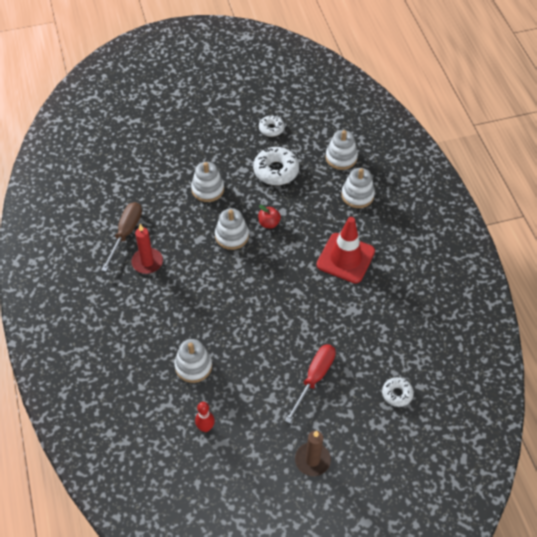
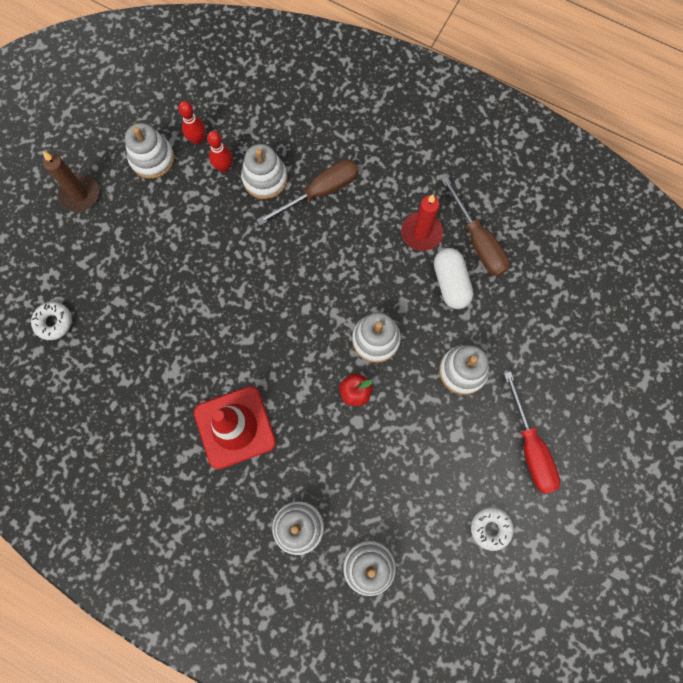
camera: 135 degrees right, 20 degrees up
(164, 228) = (450, 283): none -> white capsule
(172, 330) = (320, 192): none -> brown screwdriver
(209, 395) = (224, 167): none -> red bowling pin
(245, 442) = (152, 158): none -> white stacking toy
(276, 171) = (420, 470): white donut -> none
(314, 378) = (145, 267): red screwdriver -> red screwdriver (530, 447)

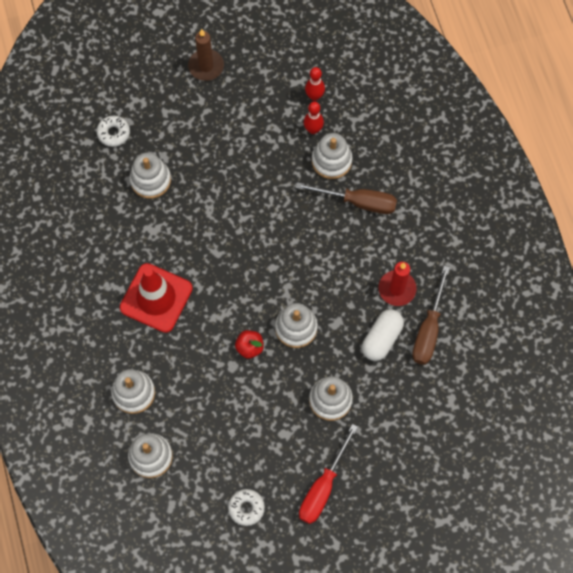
camera: 45 degrees right, 5 degrees down
(152, 158) = (273, 83): white stacking toy -> white stacking toy (150, 180)

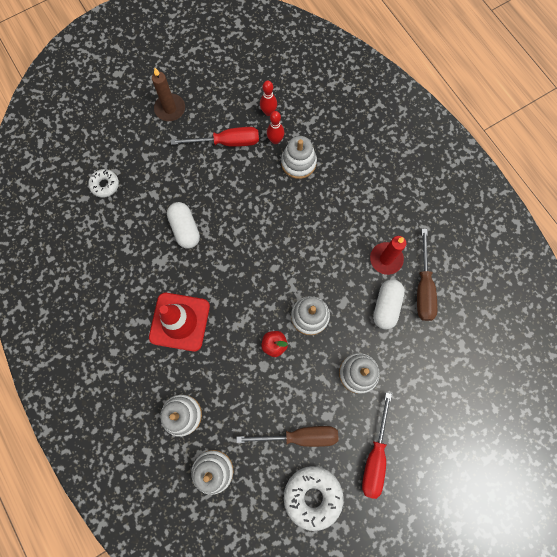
camera: 15 degrees left, 5 degrees up
(150, 180) = (147, 218): white stacking toy -> none
(188, 202) = (185, 229): none -> white capsule
(246, 508) = (312, 496): white donut -> white donut, size x1.73
(259, 119) = (227, 142): none -> red screwdriver
(358, 202) = (331, 192): brown screwdriver -> brown screwdriver (300, 436)

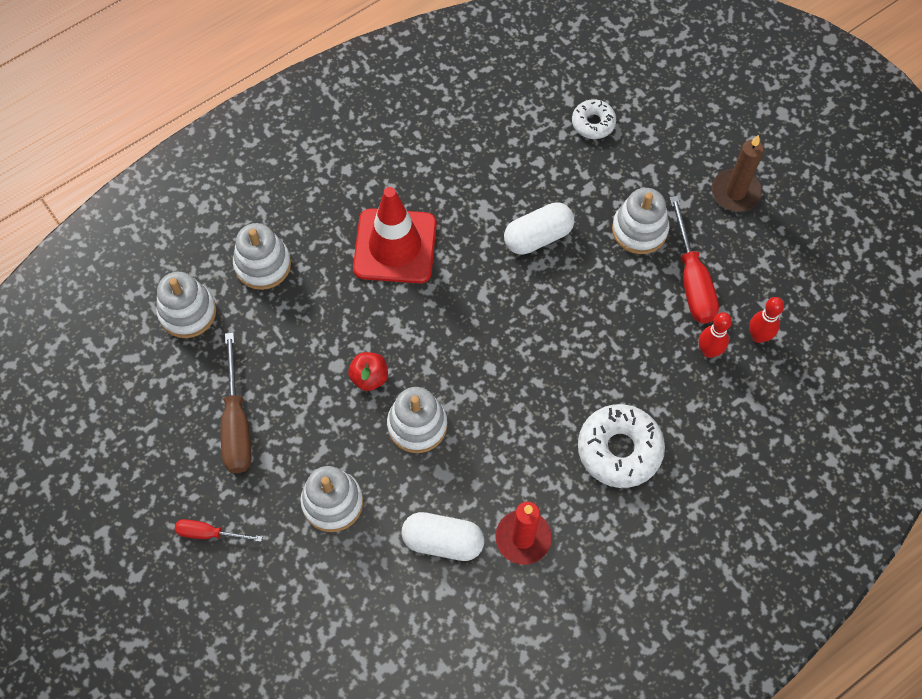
camera: 85 degrees right, 10 degrees down
(298, 162) = (674, 390): white stacking toy -> white stacking toy (639, 230)
(312, 496) = (153, 447): white donut -> white donut (619, 450)
(375, 456) = (209, 533): red screwdriver -> red screwdriver, size x0.57
(423, 287) = (480, 601): brown screwdriver -> none

